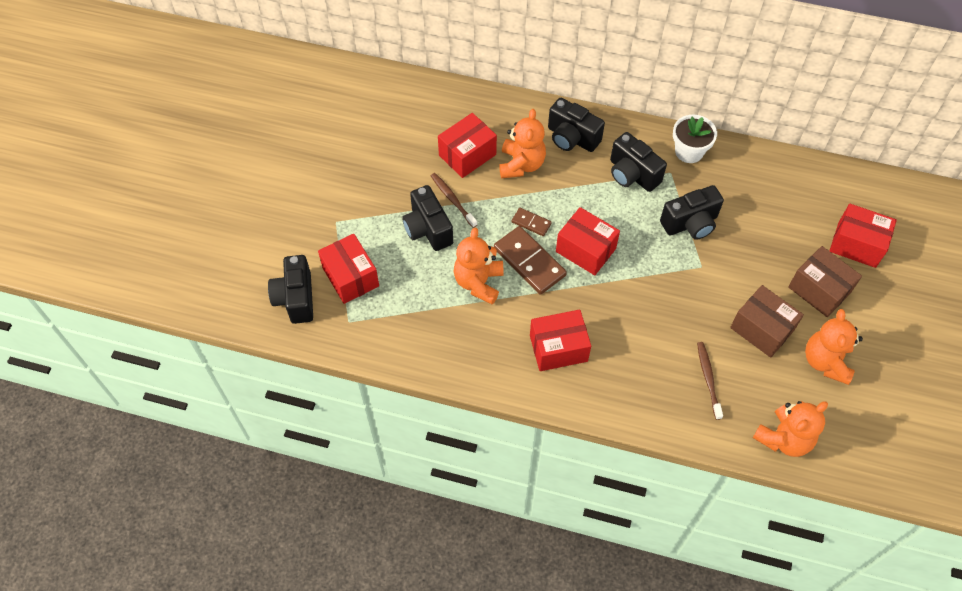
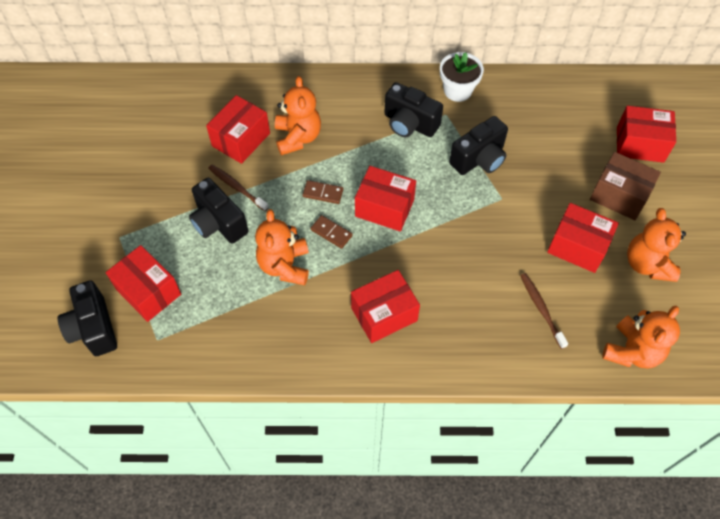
camera: 15 degrees left, 0 degrees up
(529, 262) = (331, 233): brown domino -> brown domino, size x0.52
(572, 138) = (341, 101): black camera -> none
(761, 329) = (577, 247): brown box -> red box

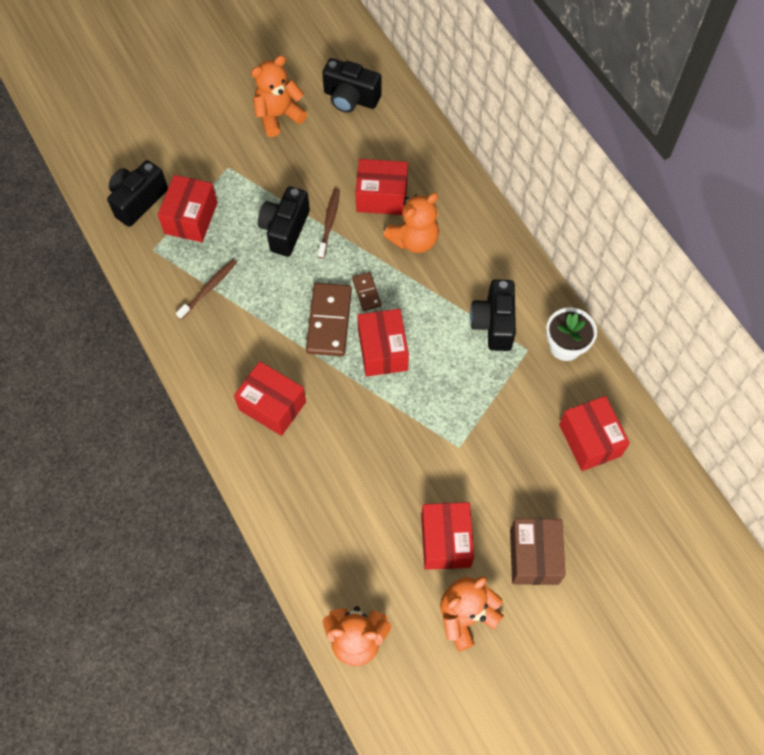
camera: 60 degrees right, 5 degrees up
(285, 266) = (274, 303): orange teddy bear -> orange teddy bear (278, 116)
(331, 233) = (329, 321): brown domino -> brown domino, size x1.92
(479, 159) = (492, 405): black camera -> black camera (350, 98)
(541, 309) = (355, 537): brown toothbrush -> brown toothbrush (209, 288)
(640, 144) = (616, 552): red box -> red box (590, 440)

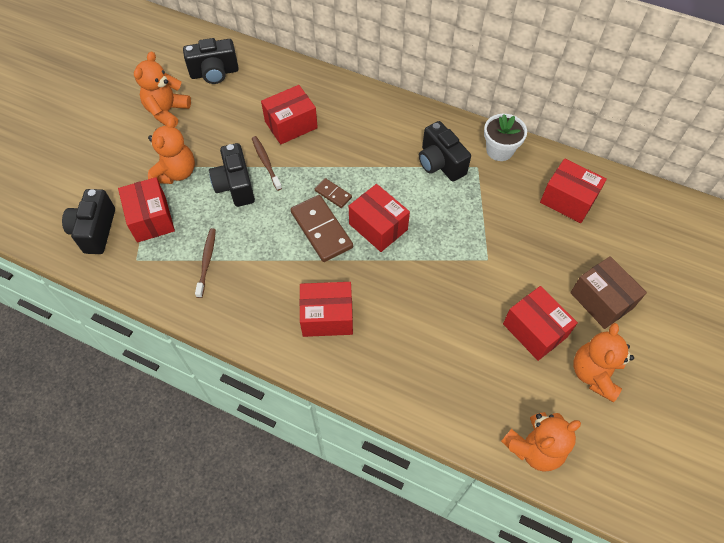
camera: 35 degrees left, 5 degrees down
(414, 239) = (338, 140): orange teddy bear -> orange teddy bear (176, 173)

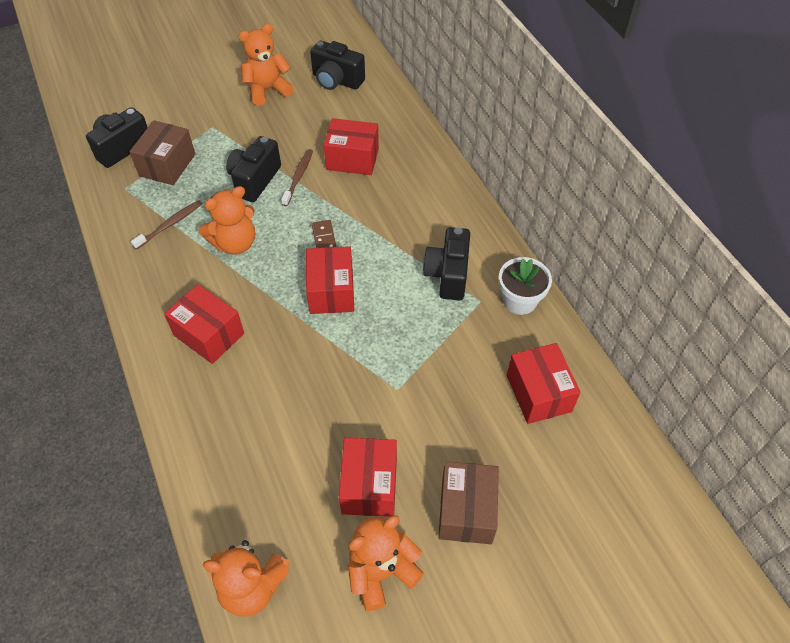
camera: 40 degrees right, 5 degrees down
(151, 219) = (167, 165): red box -> brown box
(176, 173) = (222, 141): orange teddy bear -> orange teddy bear (235, 243)
(321, 230) = (282, 261): brown domino -> none

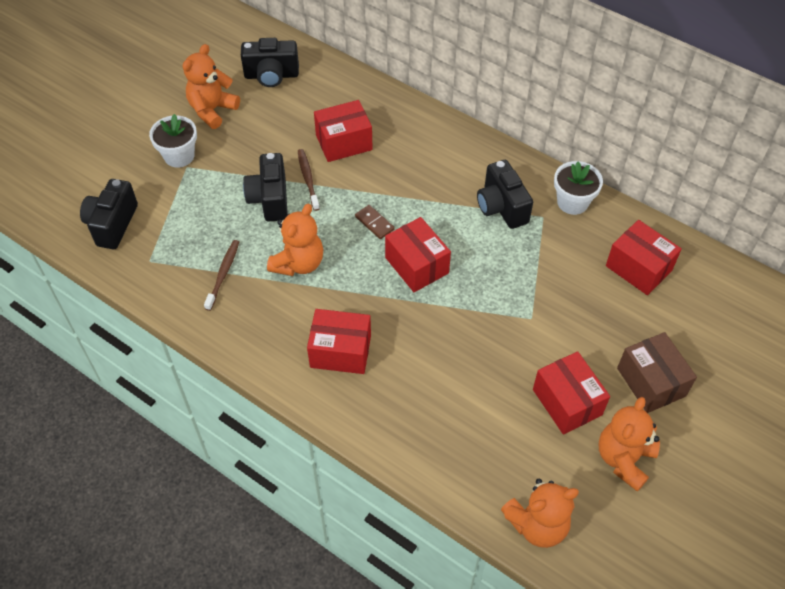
camera: 30 degrees left, 0 degrees up
(167, 165) = (173, 221): brown box -> none
(213, 116) = (179, 156): none -> white flower pot

